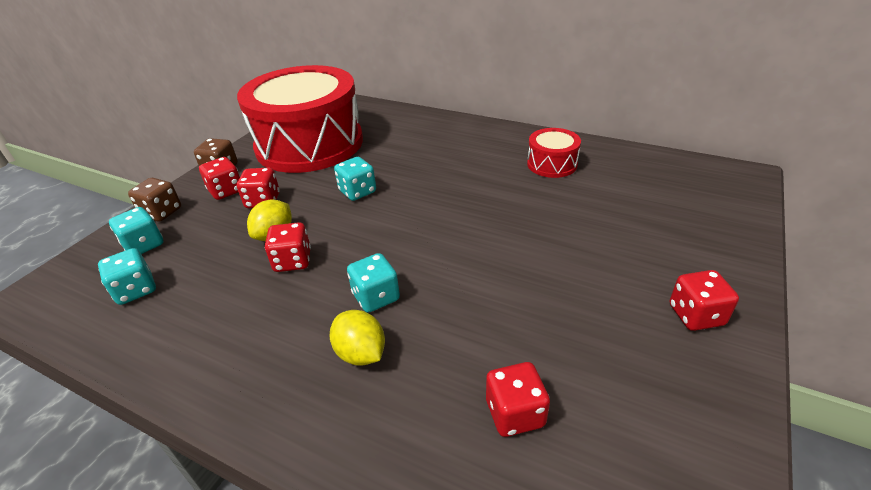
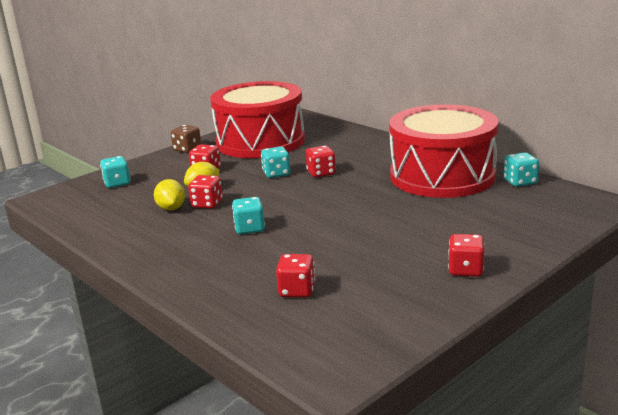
camera: 20 degrees right, 15 degrees down
(136, 290) = (103, 204): turquoise dice -> turquoise dice (520, 182)
(162, 212) = (136, 168): brown dice -> none
(226, 191) = (184, 162): red dice -> red dice (321, 173)
(361, 353) = (222, 252): yellow lemon -> yellow lemon (171, 208)
(552, 164) = (442, 176): red drum -> red drum, size x2.41

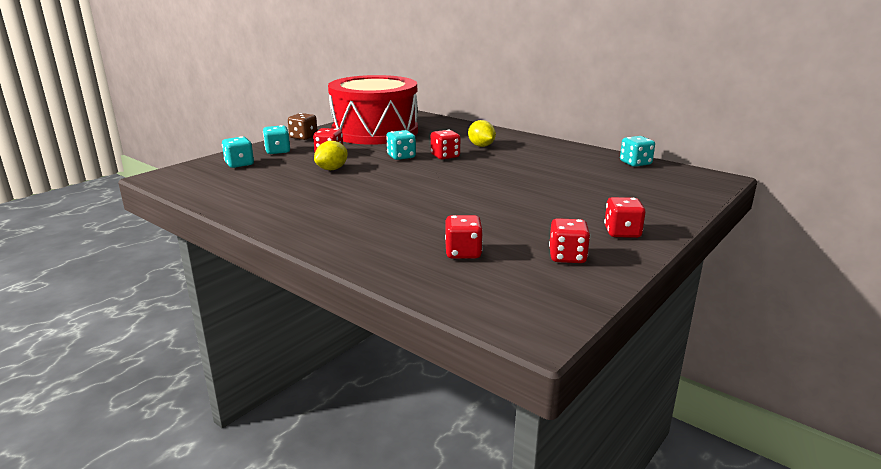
camera: 10 degrees left, 0 degrees up
(171, 208) = (304, 185): yellow lemon -> yellow lemon (481, 146)
(207, 204) = (340, 181): red dice -> red dice (567, 257)
(249, 228) = (392, 201): turquoise dice -> turquoise dice (277, 151)
(442, 176) = (561, 158): red drum -> none

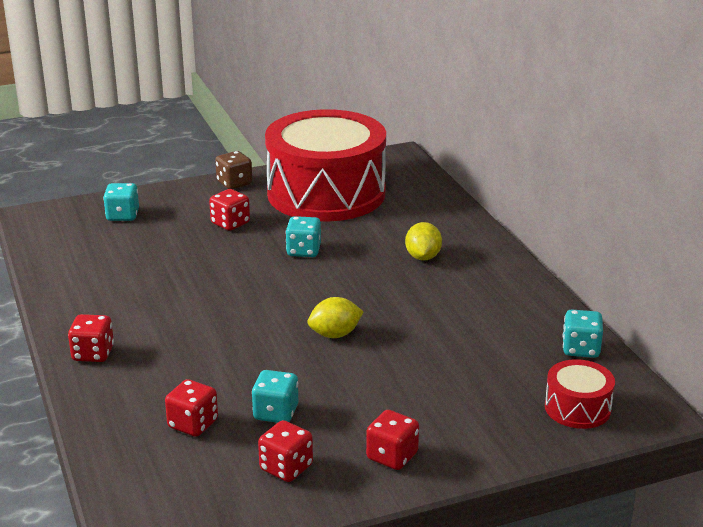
camera: 30 degrees right, 5 degrees up
(277, 151) = (181, 203): turquoise dice -> turquoise dice (276, 413)
(332, 169) = (205, 252): yellow lemon -> yellow lemon (335, 334)
(445, 156) = (355, 265): red dice -> red dice (93, 354)
(679, 186) = (577, 408): none -> red drum

